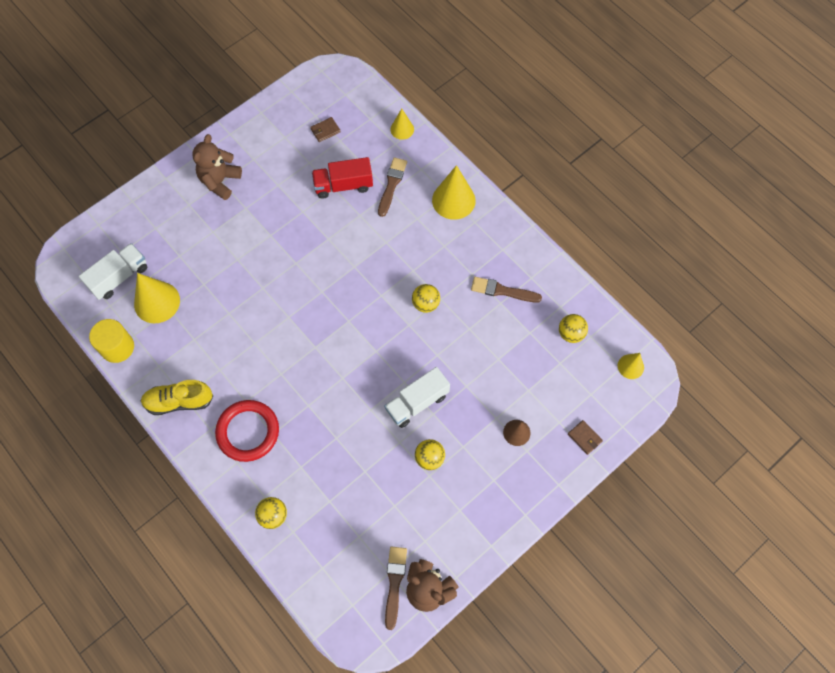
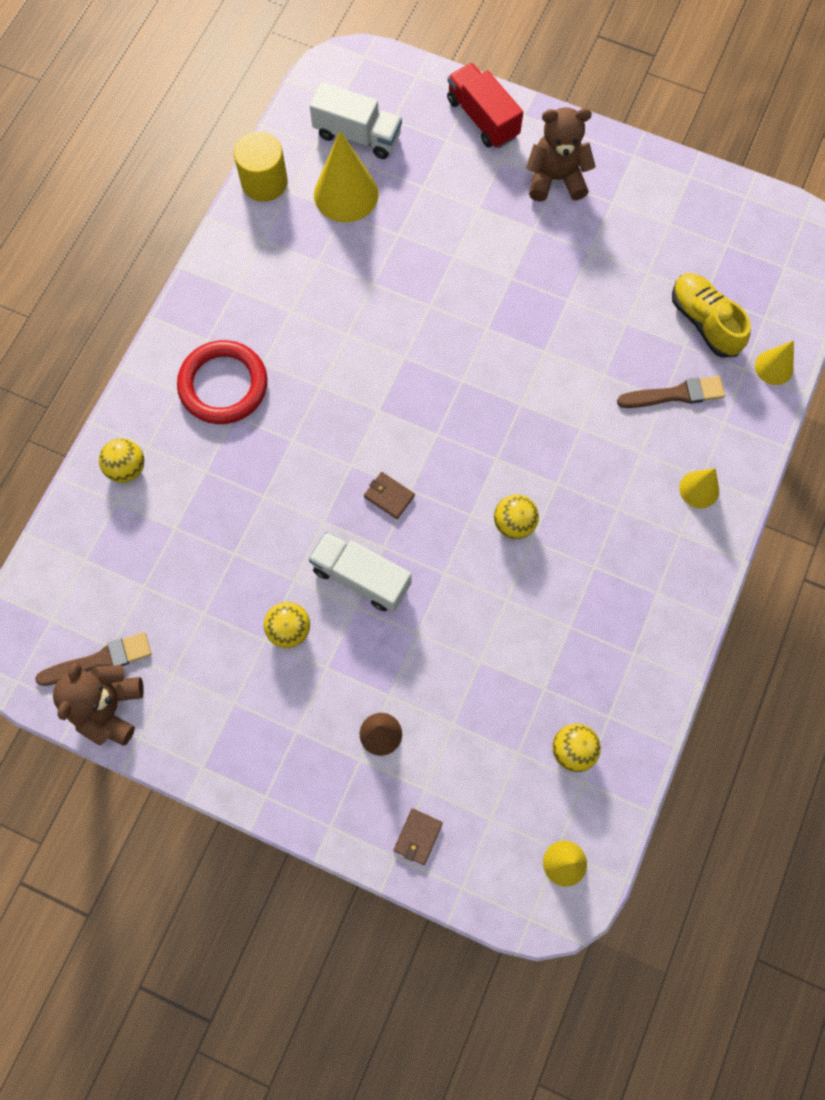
camera: 65 degrees right, 5 degrees up
(179, 401) = (226, 286): yellow shoe -> yellow shoe (704, 322)
(325, 130) = (710, 269): brown wallet -> brown wallet (389, 496)
(343, 185) = (637, 332): red truck -> red truck (482, 118)
(453, 200) = (699, 489): yellow cone -> yellow cone, size x0.56
(502, 291) = (590, 621): brown brush -> none

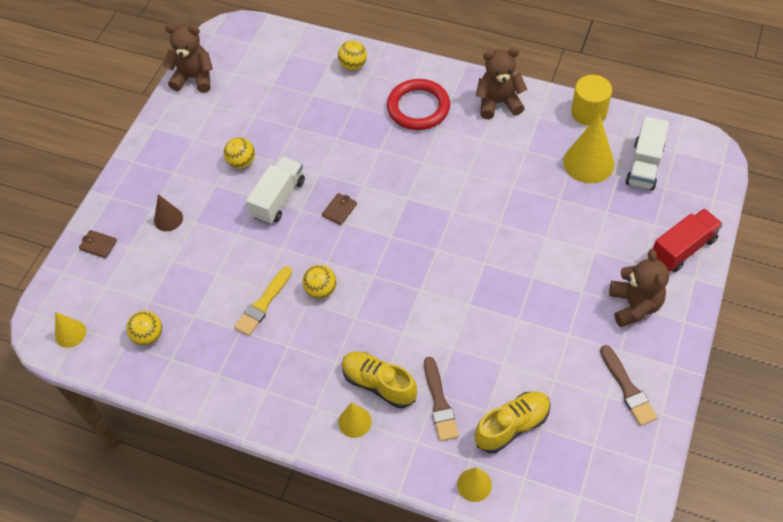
camera: 90 degrees right, 15 degrees down
(100, 660) = (224, 69): brown brush -> brown brush (627, 388)
(231, 284) = (498, 103): none -> brown teddy bear
(530, 597) = (263, 304): none -> yellow brush
(649, 459) = (379, 384): none -> yellow shoe

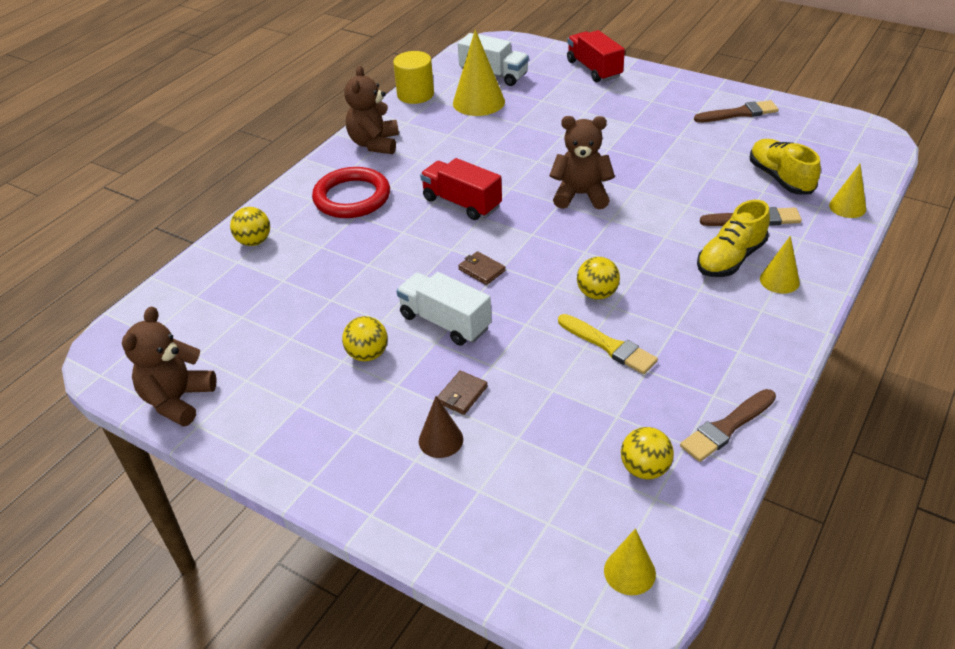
camera: 80 degrees left, 15 degrees down
(98, 245) = (464, 532): brown wallet -> brown wallet (462, 394)
(187, 384) = (727, 427): none -> brown brush
(424, 181) = (462, 203): none -> red truck
(634, 305) = (651, 99): brown teddy bear -> brown teddy bear (581, 195)

